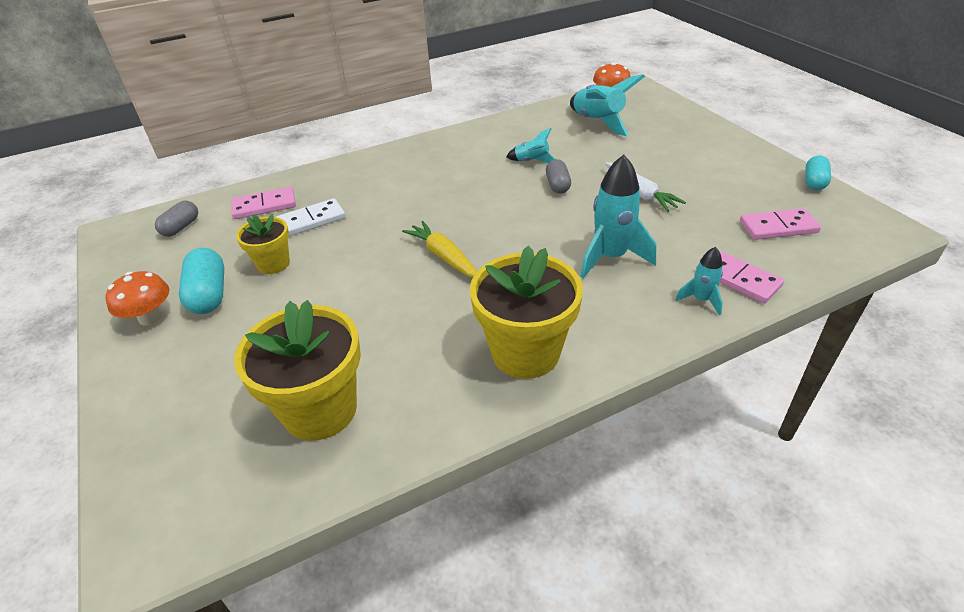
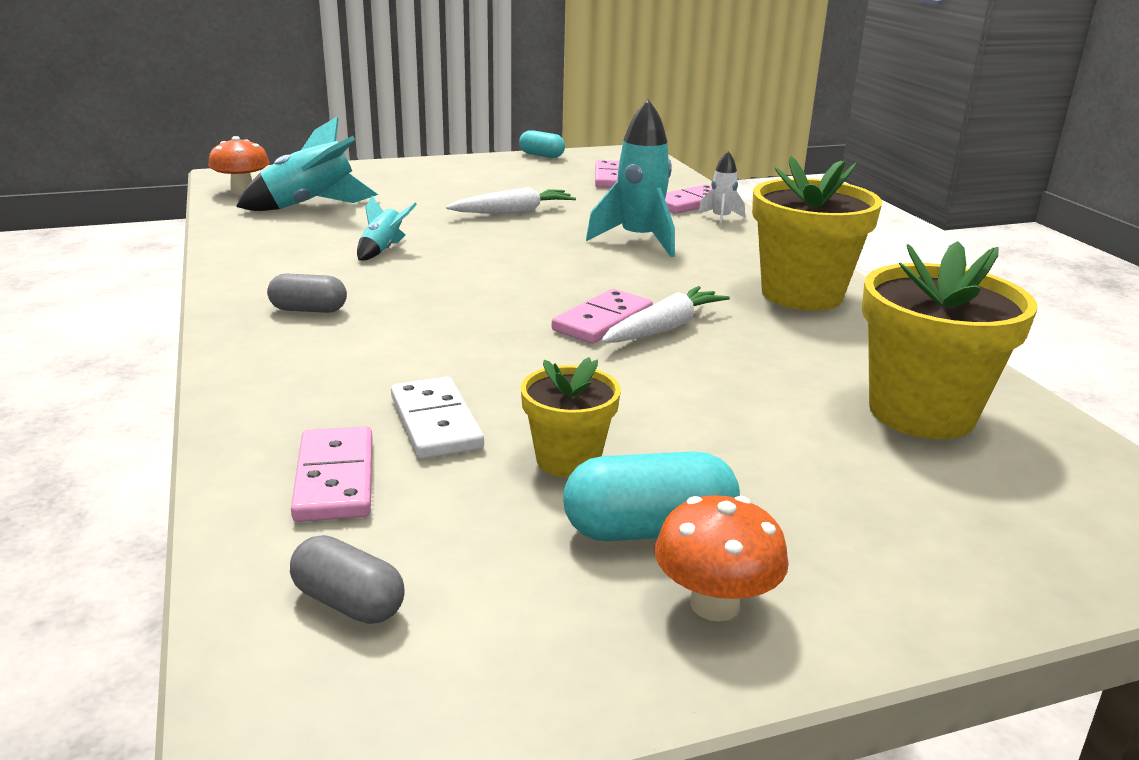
camera: 85 degrees left, 15 degrees down
(439, 283) = (664, 328): none -> white carrot
(444, 256) = (603, 321): yellow carrot -> pink domino
(557, 185) = (463, 244): grey capsule -> grey capsule (308, 310)
(701, 300) = (721, 219): turquoise rocket -> white rocket

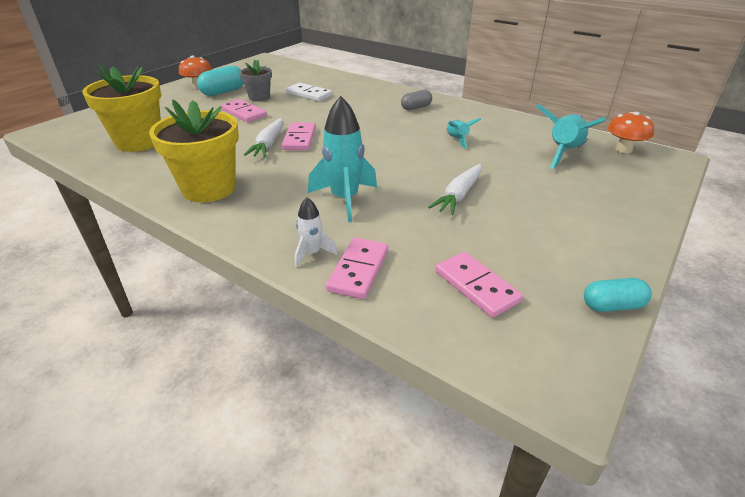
camera: 145 degrees right, 10 degrees up
(334, 479) = (314, 80): pink domino -> pink domino (244, 113)
(348, 602) = (277, 69): grey capsule -> none
(568, 459) = (259, 97): yellow flower pot -> grey flower pot

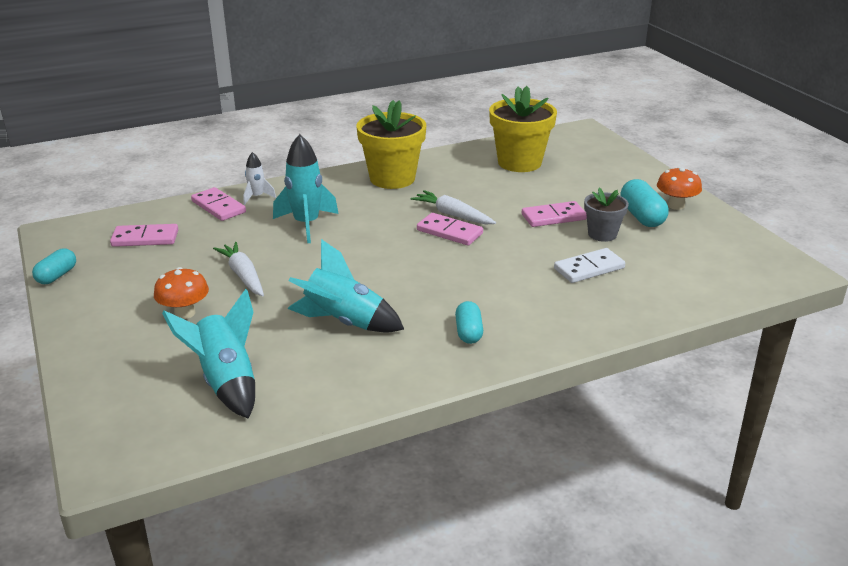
camera: 120 degrees right, 5 degrees down
(416, 108) = (468, 332): grey capsule -> turquoise capsule
(457, 140) = (344, 322): turquoise rocket -> turquoise rocket, size x1.87
(623, 149) = (172, 439): orange mushroom -> orange mushroom (185, 313)

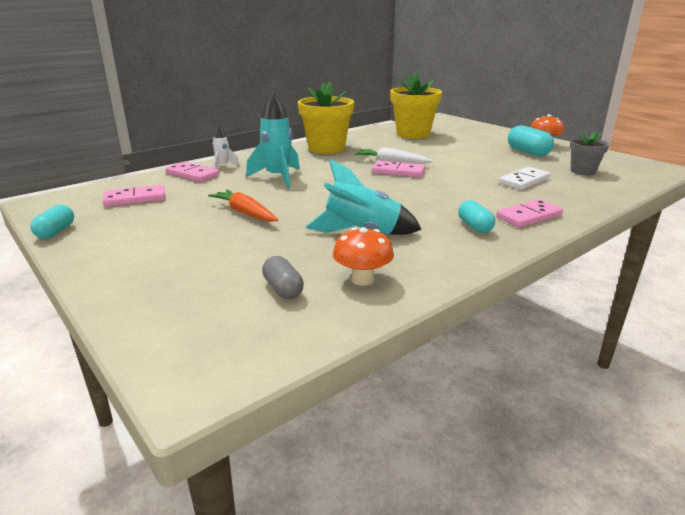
camera: 15 degrees left, 5 degrees down
(185, 313) = (205, 243): orange mushroom -> orange mushroom (362, 279)
(226, 381) = (283, 289): turquoise rocket -> grey capsule
(243, 275) = (245, 213): white carrot -> orange carrot
(553, 217) = (467, 157): pink domino -> pink domino (529, 216)
(602, 234) = (512, 163): grey flower pot -> grey flower pot (583, 171)

